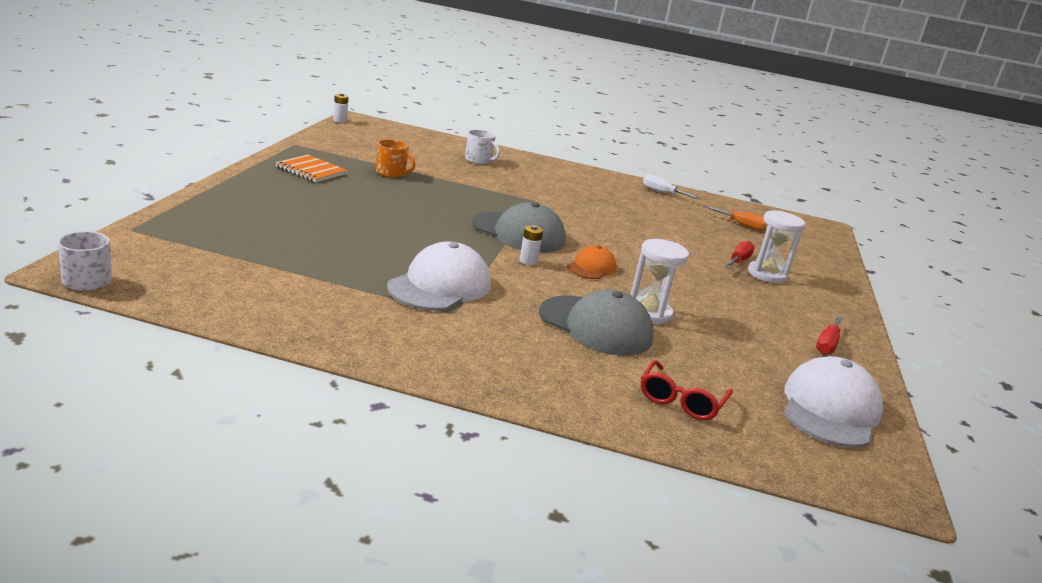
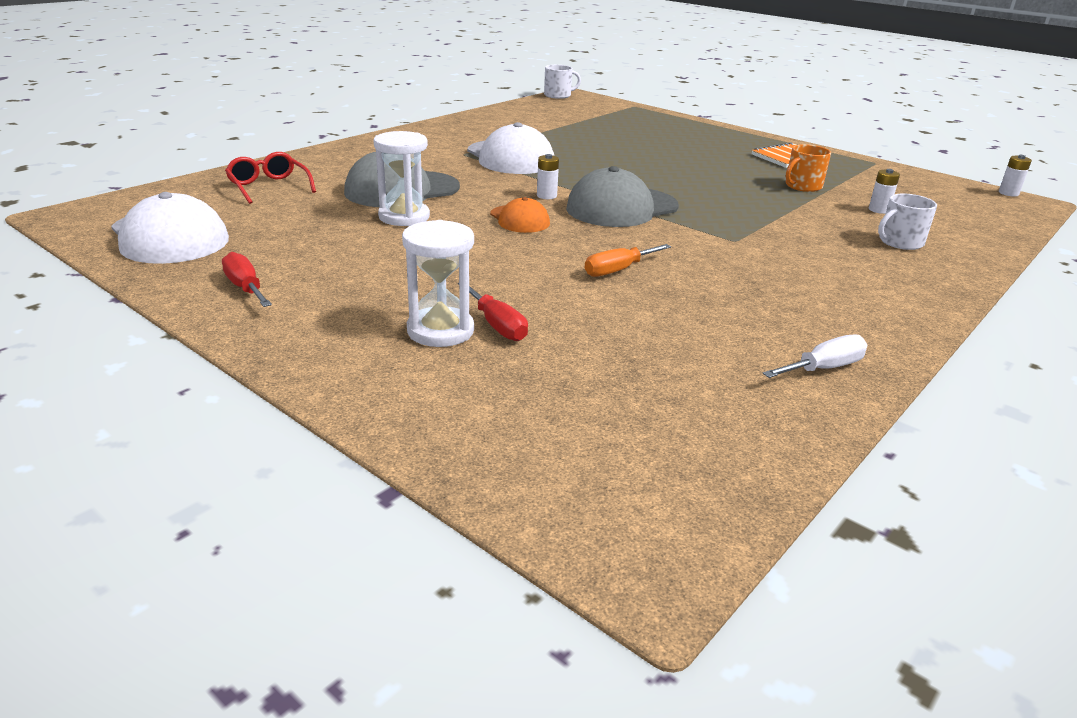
camera: 120 degrees right, 5 degrees up
(421, 158) = (878, 210): none -> white battery
(742, 225) = (652, 402): orange screwdriver -> orange screwdriver (618, 270)

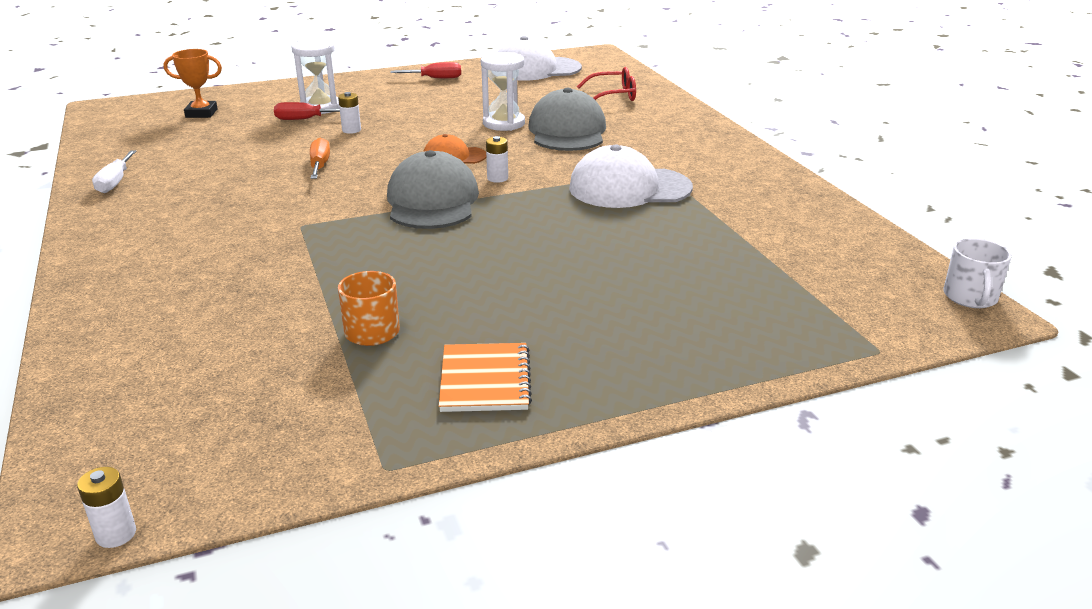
camera: 120 degrees right, 0 degrees up
(558, 423) = (201, 113): none -> orange trophy
(878, 210) = (245, 347): white battery -> white battery (351, 130)
(900, 242) = (172, 309): white mug -> none

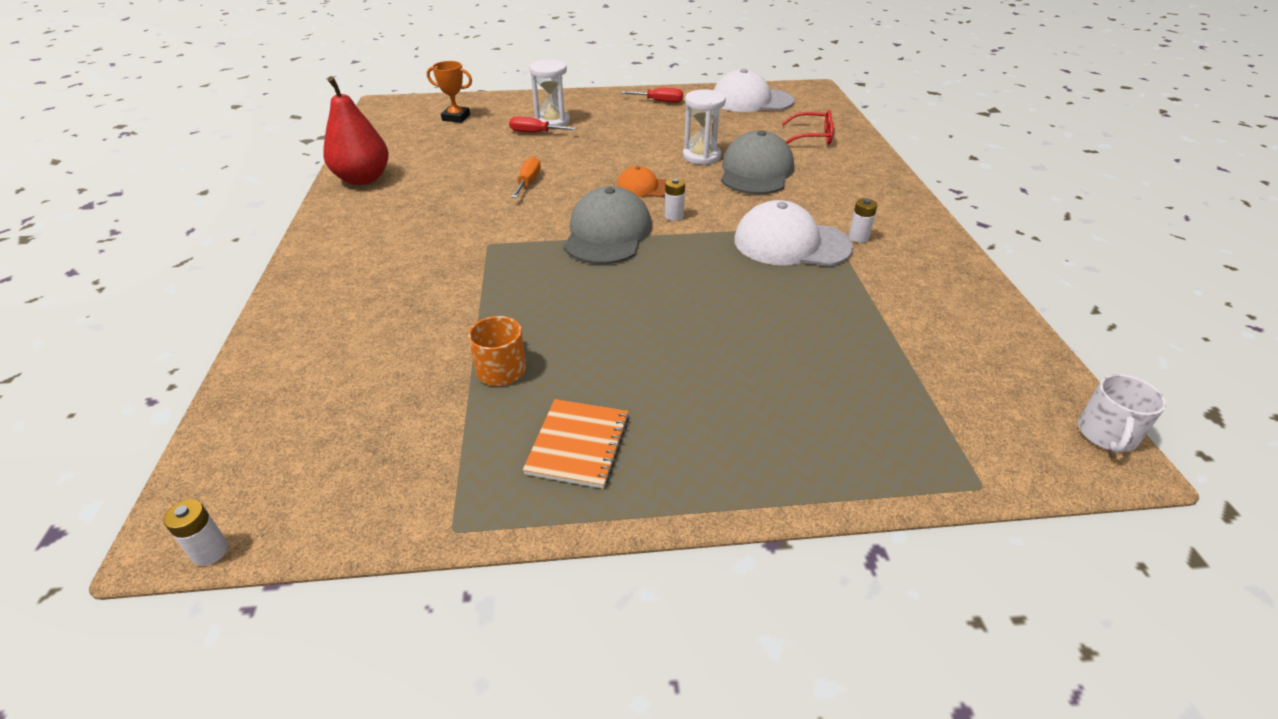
camera: 15 degrees right, 10 degrees up
(115, 182) = (363, 179): white screwdriver -> red pear
(351, 130) = (568, 148): white battery -> white battery (858, 237)

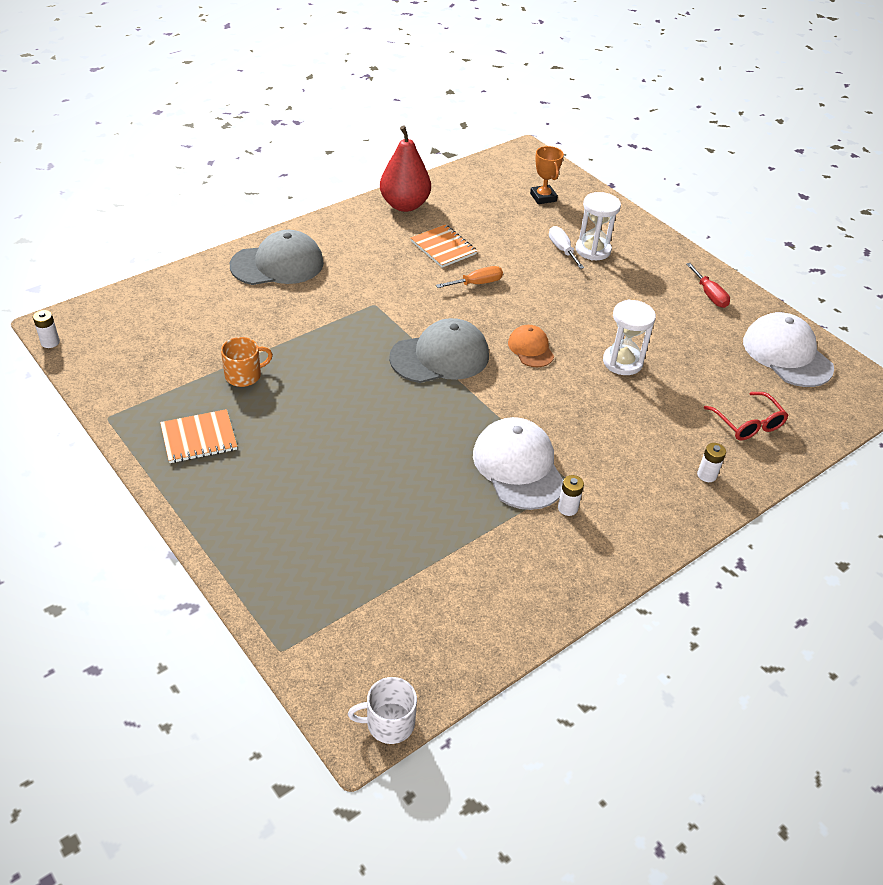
camera: 55 degrees right, 5 degrees up
(455, 181) = (443, 248): none -> orange notebook
(535, 133) = (562, 250): red screwdriver -> white screwdriver
(674, 216) = (499, 383): white battery -> white battery (706, 475)
(756, 171) = (628, 406): grey cap -> grey cap (277, 264)

